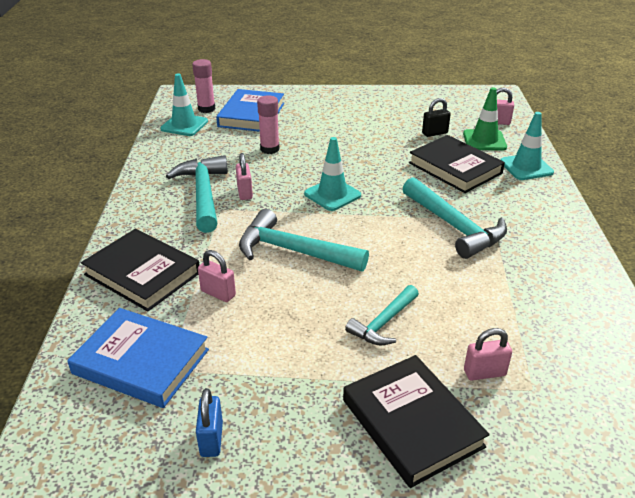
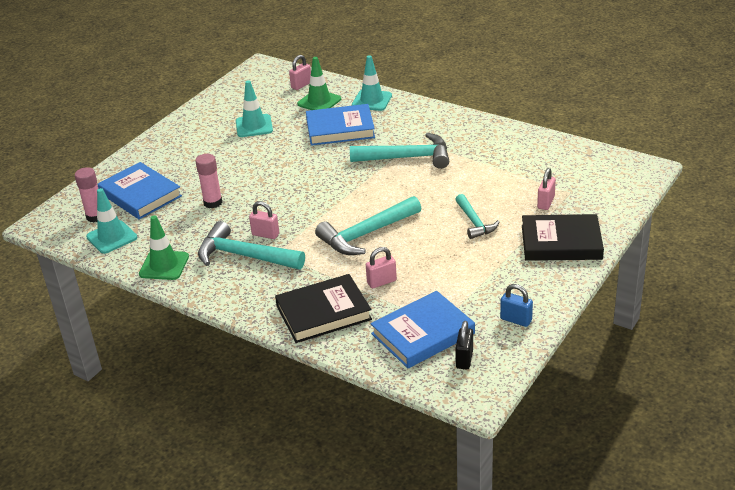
camera: 55 degrees left, 0 degrees up
(162, 161) = (164, 265): none -> green traffic cone
(332, 194) = (314, 194): turquoise traffic cone -> turquoise traffic cone (254, 126)
(434, 133) = (283, 118): black padlock -> black padlock (464, 359)
(455, 168) = (340, 129): black book -> blue book

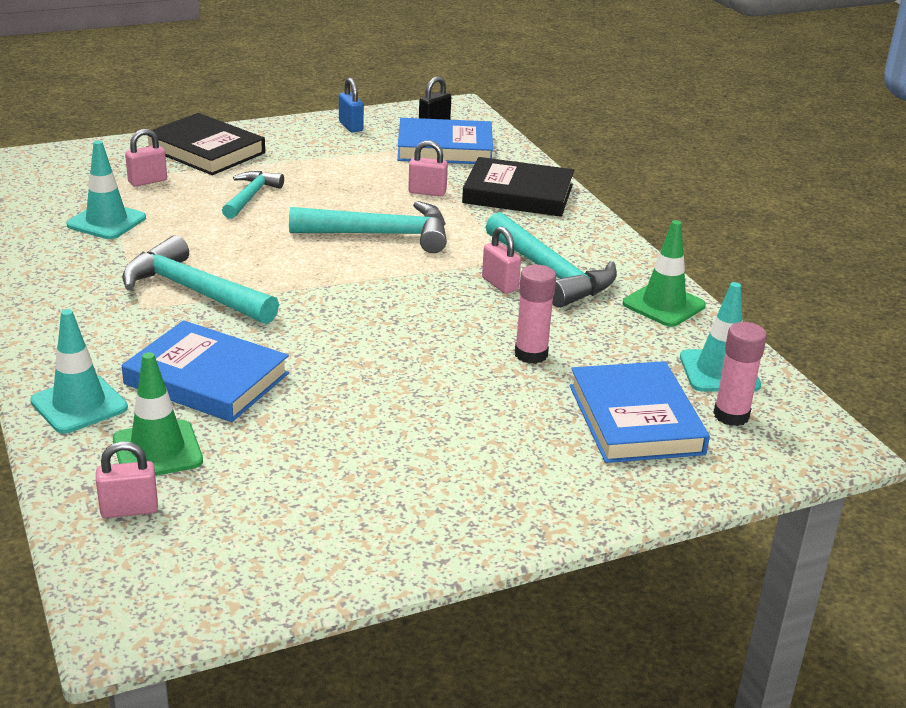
camera: 150 degrees left, 5 degrees down
(254, 126) = (329, 458): turquoise traffic cone -> turquoise traffic cone (106, 222)

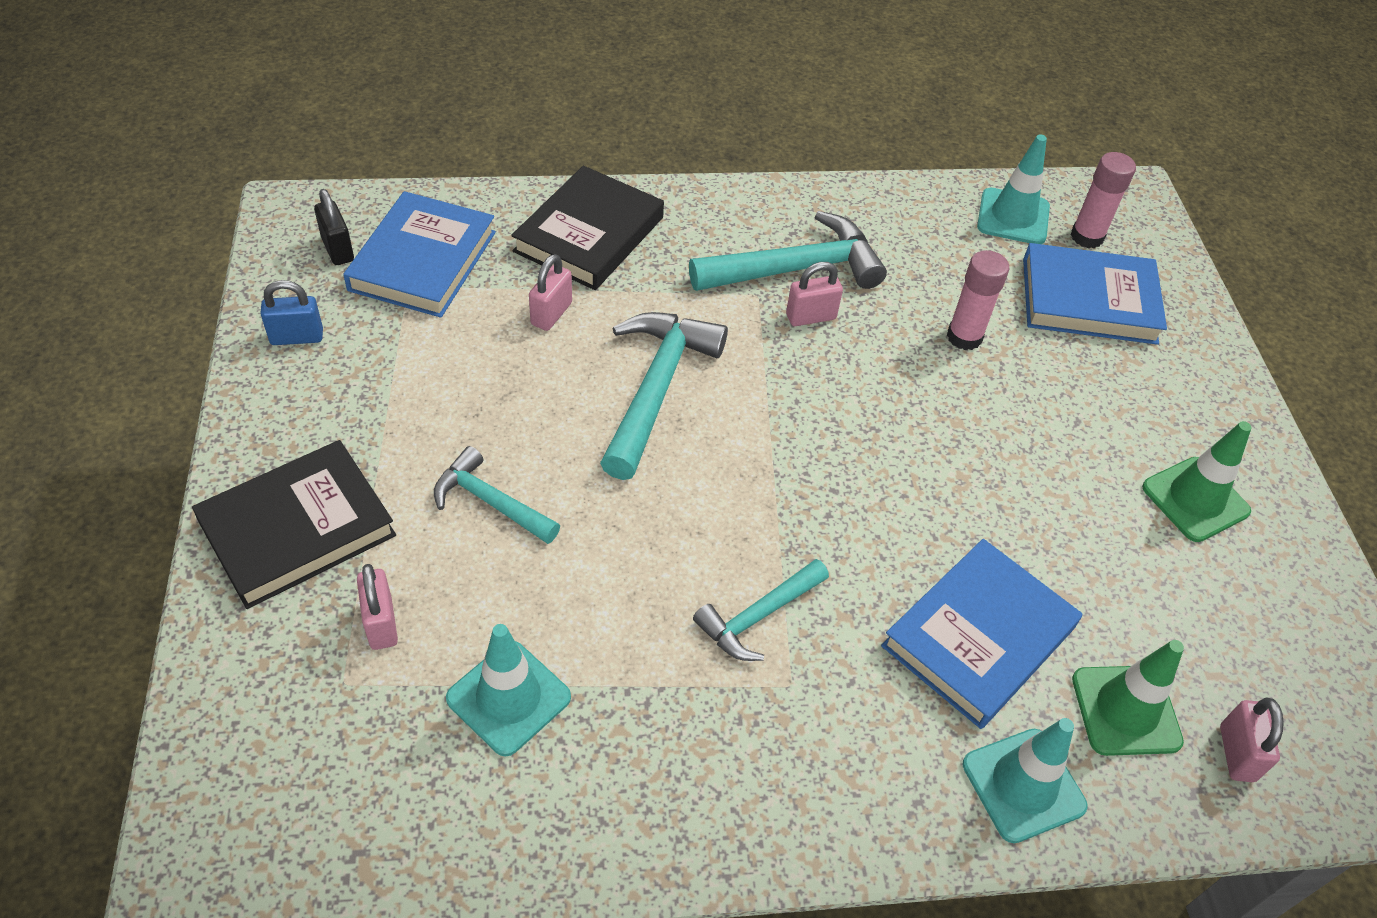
camera: 75 degrees left, 20 degrees up
(194, 291) = (758, 616): turquoise hammer -> turquoise hammer, size x0.61
(663, 305) = (883, 208): green traffic cone -> green traffic cone (1195, 499)

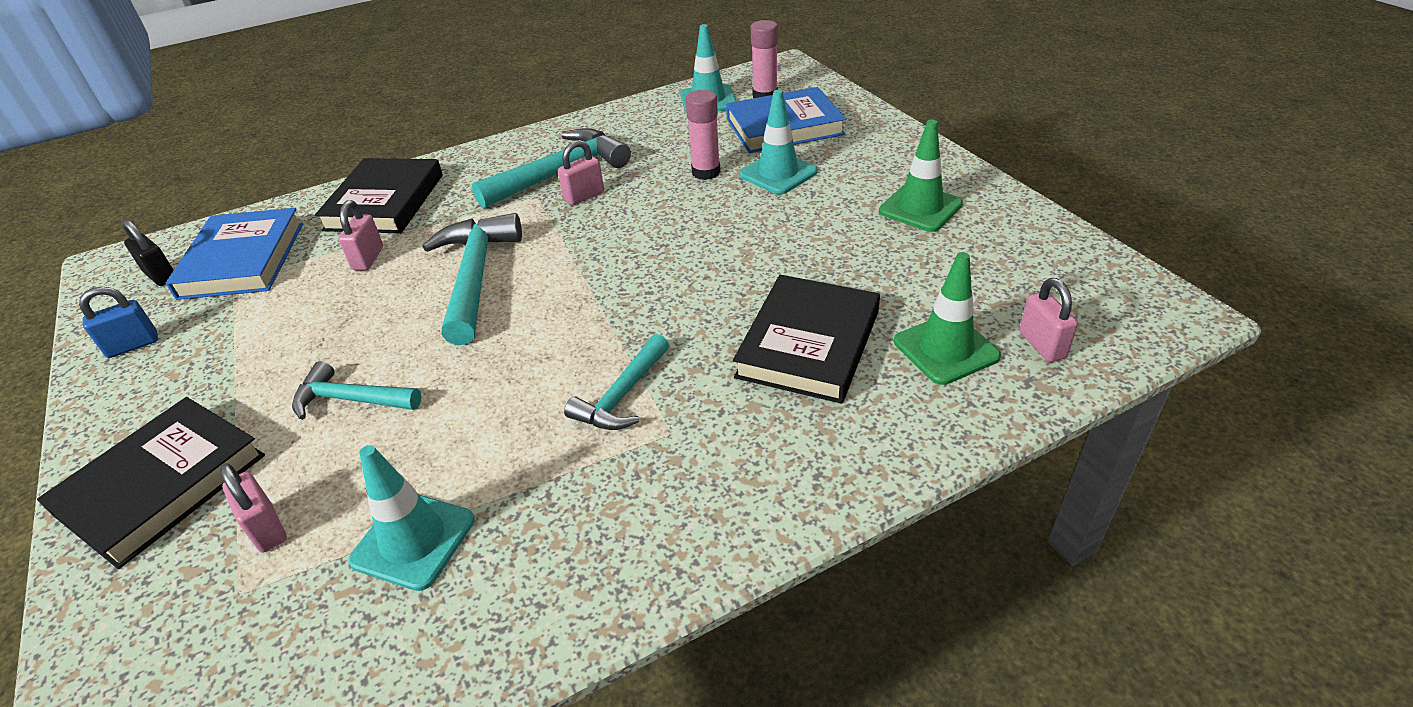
camera: 15 degrees left, 10 degrees down
(979, 637) = (809, 344): blue book -> black book
(1023, 785) = (896, 428): turquoise traffic cone -> turquoise traffic cone (778, 173)

